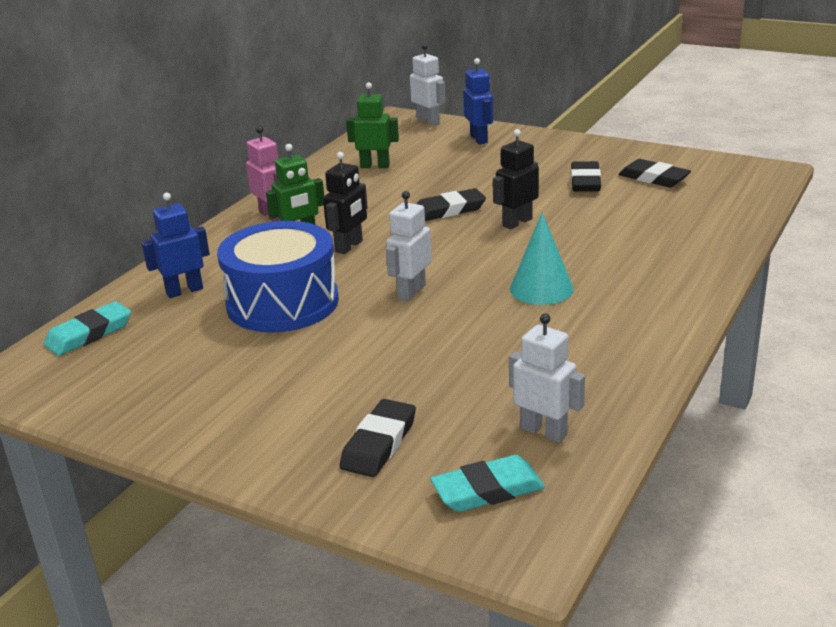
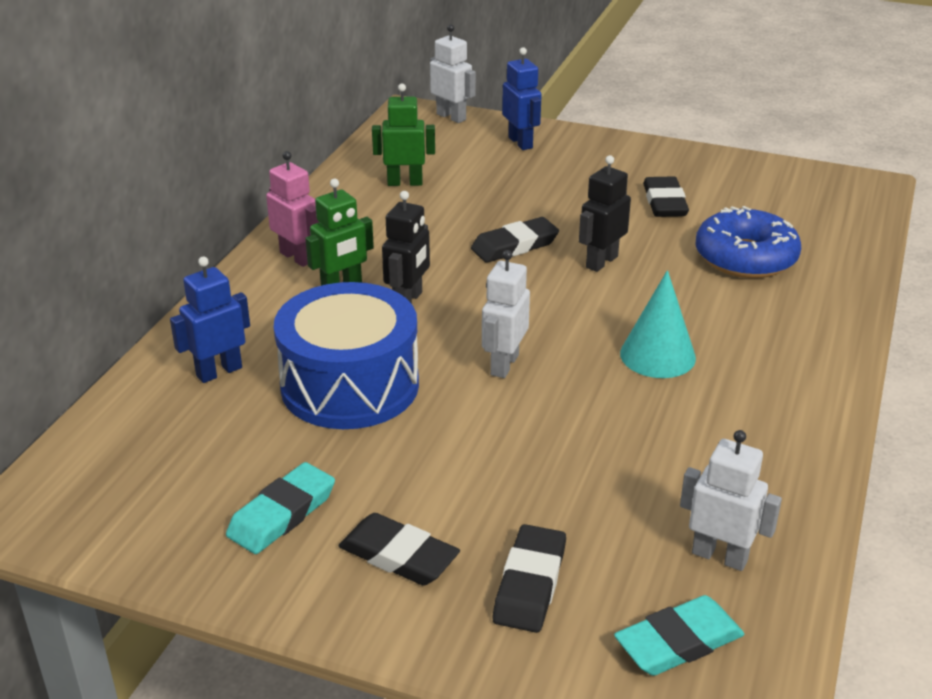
camera: 10 degrees left, 5 degrees up
(89, 334) = (113, 440): turquoise eraser -> turquoise eraser (282, 514)
(641, 221) = (745, 258): none -> blue donut
(654, 178) = (742, 197): black eraser -> black eraser (399, 555)

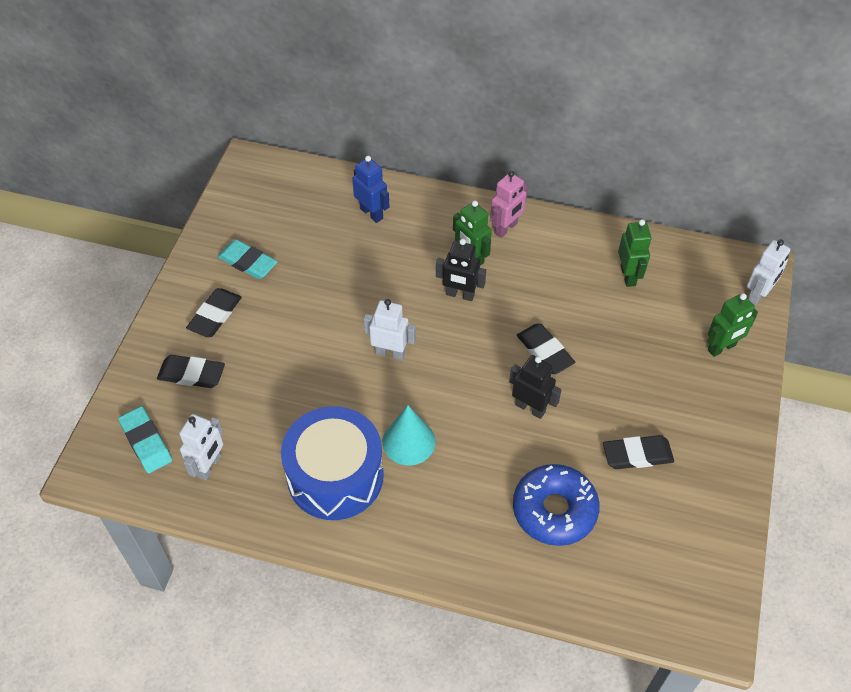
camera: 85 degrees right, 20 degrees up
(350, 385) = (362, 276): blue drum -> blue drum (335, 476)
(520, 143) = (722, 348): blue robot -> green robot

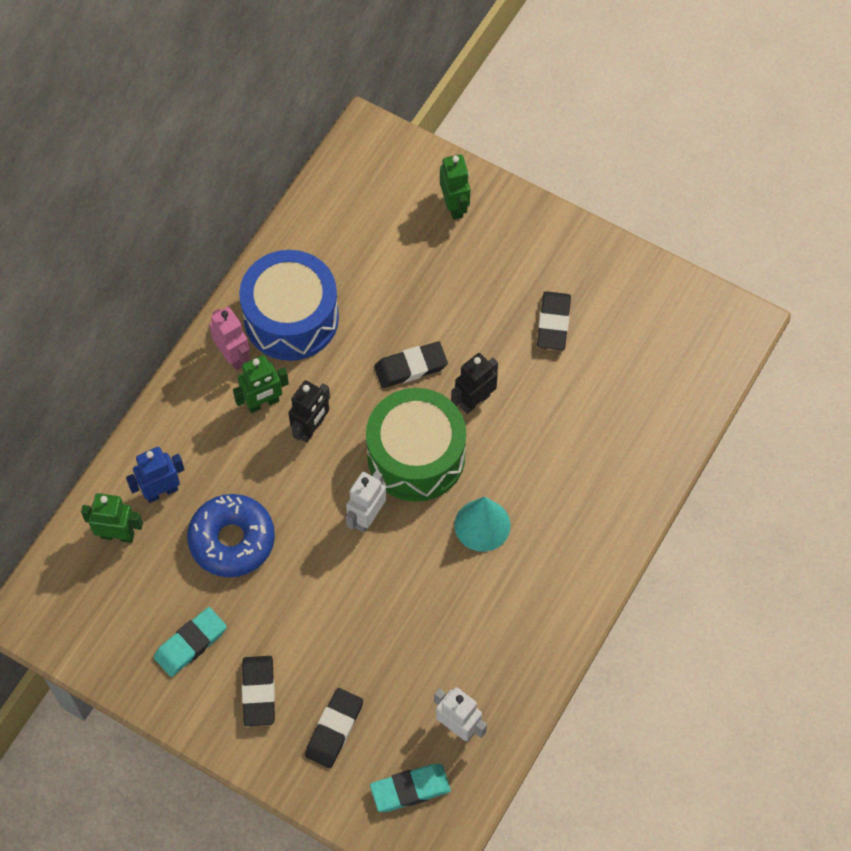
camera: 75 degrees left, 10 degrees up
(215, 315) = (259, 692): black eraser -> black eraser turned 45 degrees clockwise
(335, 476) = (503, 604): blue drum -> blue drum (291, 318)
(460, 375) = (416, 456): none -> green drum
(554, 510) = (593, 414): blue donut -> blue donut (232, 540)
(628, 276) = (338, 257): green robot -> green robot (117, 535)
(757, 295) = (401, 150): white robot -> none

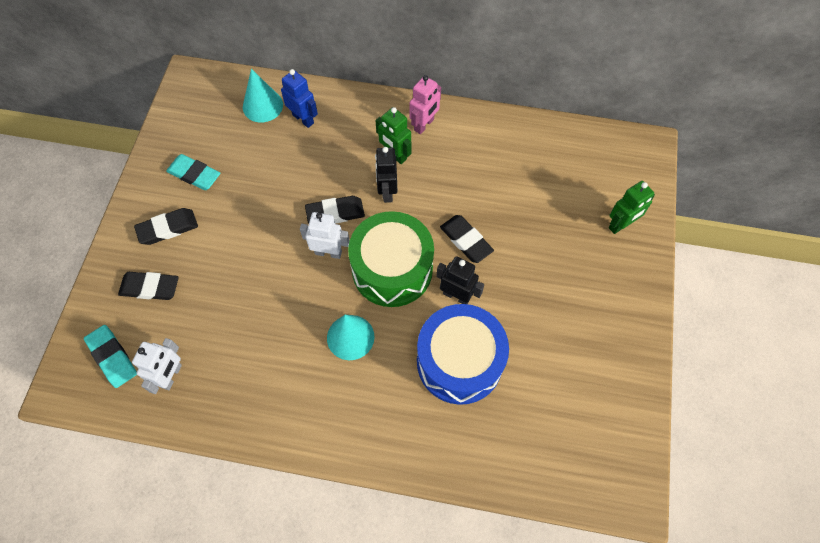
camera: 70 degrees right, 0 degrees up
(117, 535) = (262, 106): green robot -> turquoise cone
(232, 540) = (280, 172): blue donut -> none
(291, 318) = (470, 149): blue drum -> blue drum (459, 362)
(311, 428) = (387, 192): black robot -> black robot turned 75 degrees clockwise
(553, 323) = (553, 333): black eraser -> black eraser (335, 213)

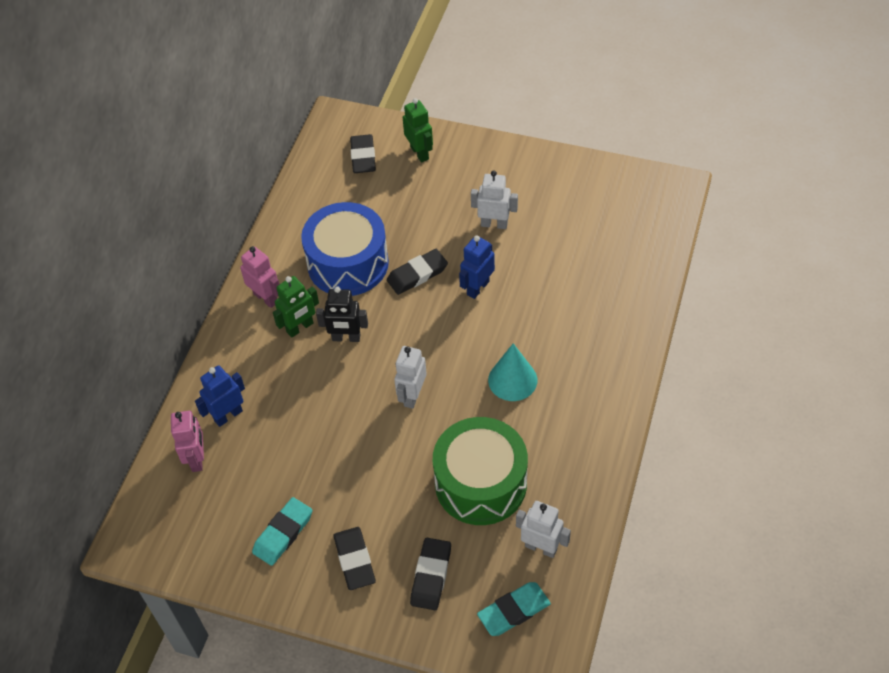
camera: 80 degrees left, 10 degrees down
(262, 106) = (197, 459): turquoise cone -> pink robot
(335, 213) = (364, 387): black eraser -> black eraser (363, 157)
(392, 269) = (441, 339): green drum -> green drum (480, 483)
(456, 296) = (477, 288): black robot -> blue robot
(459, 362) = (547, 292): blue drum -> blue drum (348, 263)
(540, 304) = (494, 224): none -> white robot

